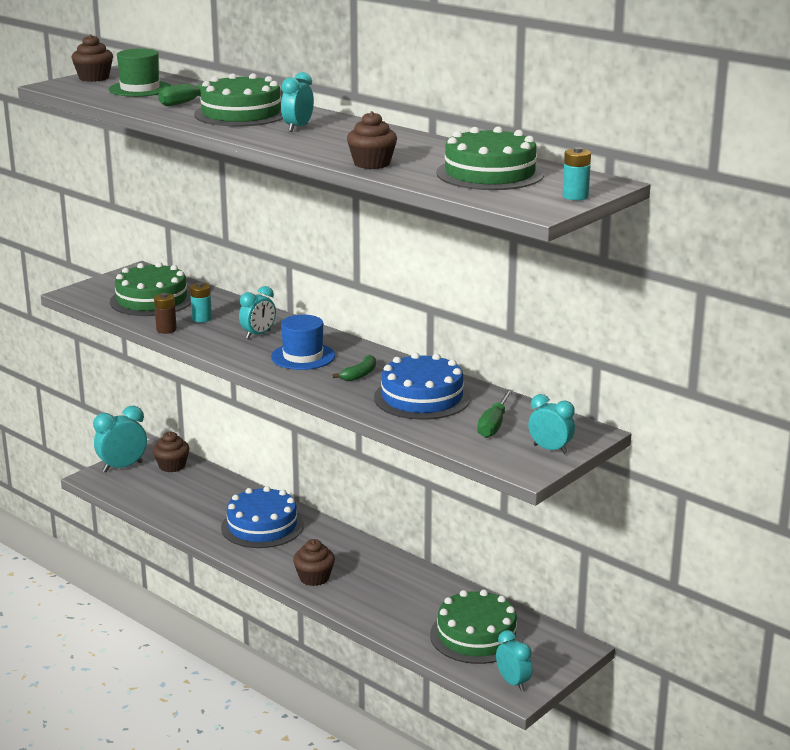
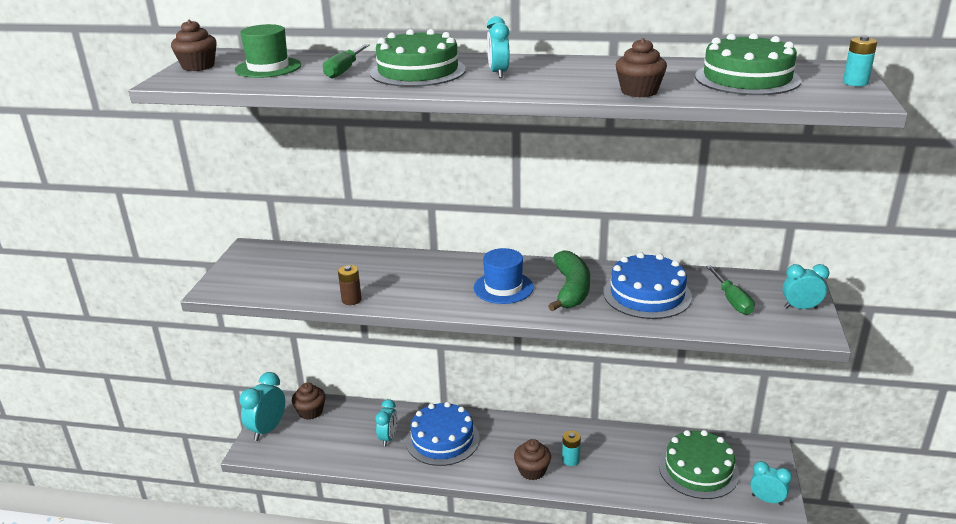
camera: 30 degrees left, 5 degrees up
(152, 300) = (299, 274): green cake -> none
(201, 319) = (368, 279): turquoise battery -> turquoise battery (570, 460)
(258, 334) = (438, 279): turquoise clock -> turquoise clock (388, 438)
(360, 374) = (571, 289): green banana -> green banana, size x1.92

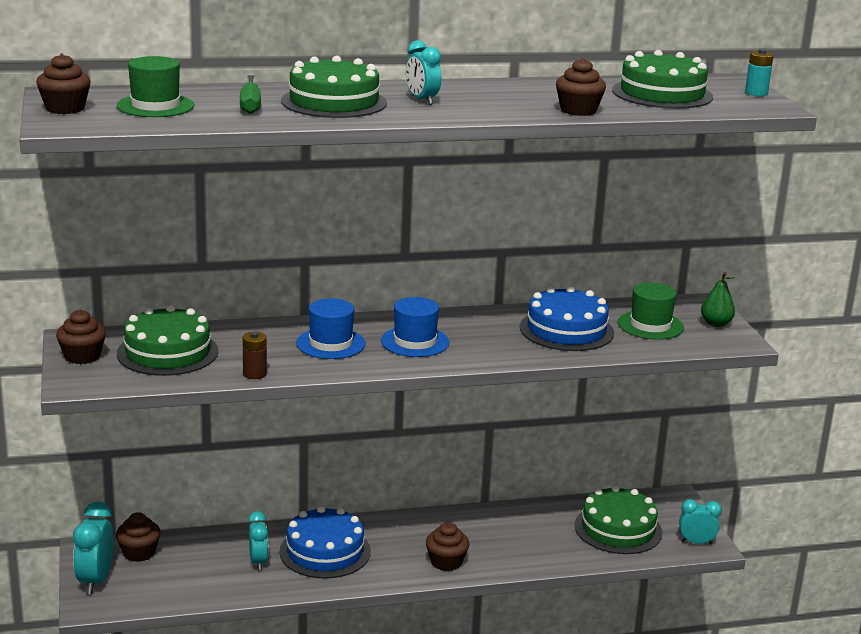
camera: 25 degrees left, 5 degrees down
(242, 265) = (82, 356): none -> brown cupcake
(304, 270) = (167, 352): none -> green cake
(433, 280) = (331, 343): none -> blue hat
(570, 460) = (482, 544): turquoise battery -> none
(571, 289) = (487, 335): green banana -> none
(732, 300) = (650, 325): green screwdriver -> green hat
(800, 308) = (716, 324): turquoise clock -> green pear

